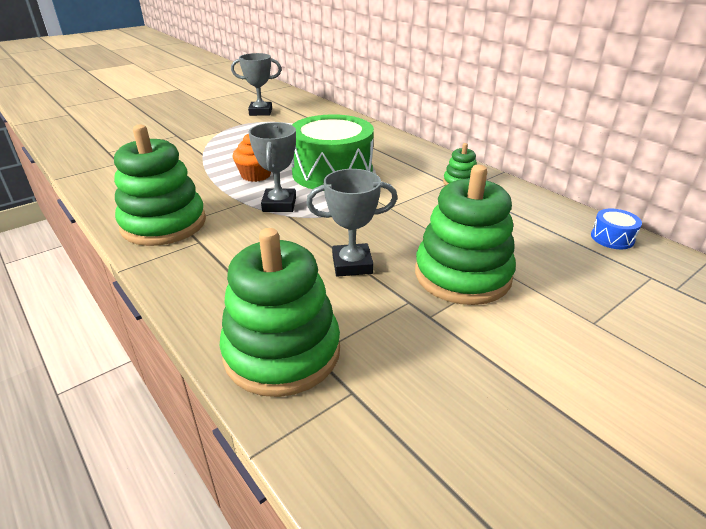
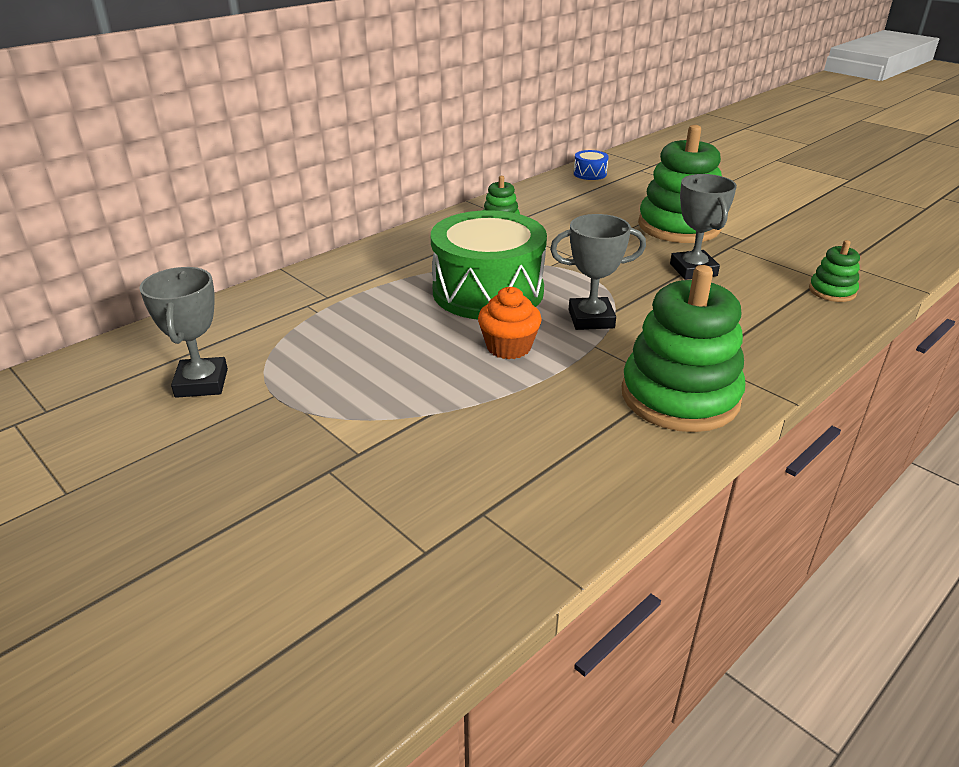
camera: 95 degrees left, 0 degrees up
(282, 352) = (832, 291): green stacking toy -> green stacking toy, size x0.47

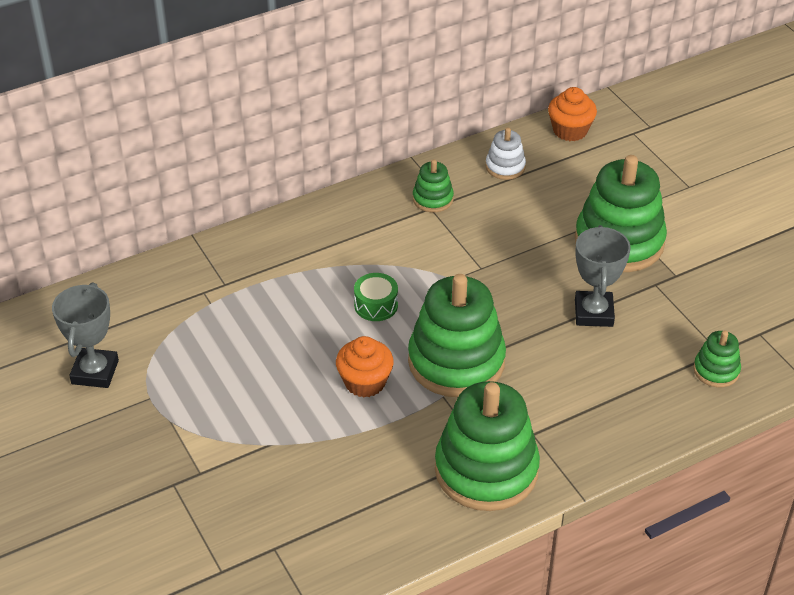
camera: 15 degrees right, 10 degrees up
(488, 291) = (376, 305): green drum -> green drum, size x0.40
(551, 197) = (505, 167): none -> white stacking toy
(590, 174) = (570, 130): blue drum -> orange cupcake
(591, 319) = (456, 361): grey trophy -> green stacking toy

